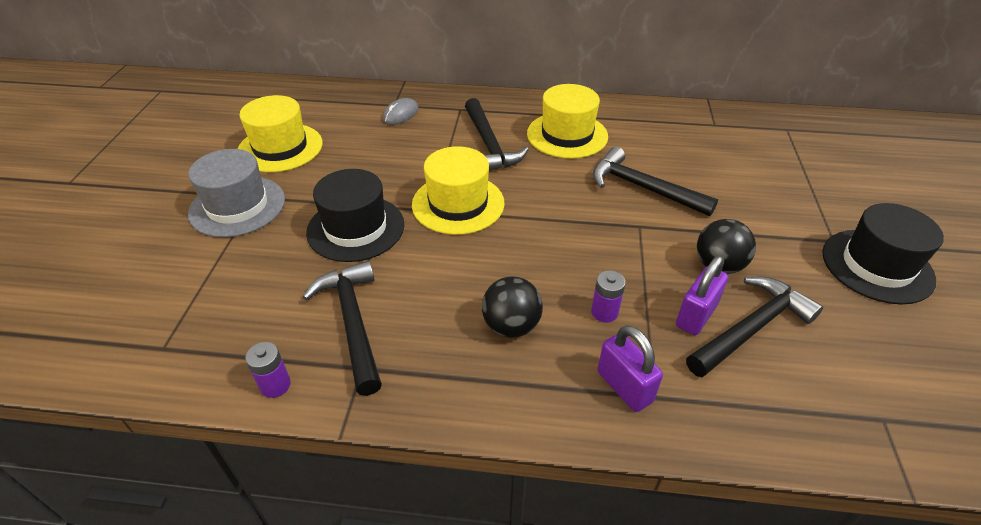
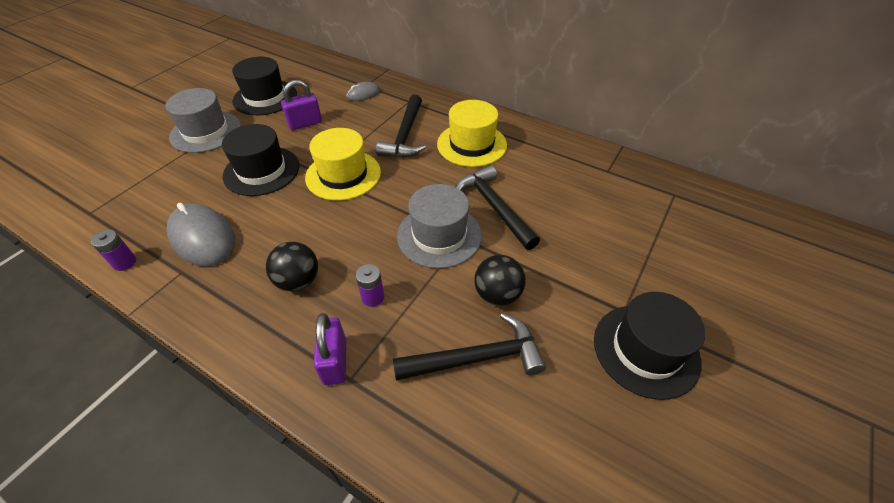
camera: 25 degrees right, 5 degrees up
(280, 147) = (265, 97): yellow hat -> black hat
(352, 323) = (202, 238): black hammer -> grey mouse
(615, 231) = (439, 235): none -> grey hat
(696, 315) = (440, 328): purple padlock -> purple padlock (305, 123)

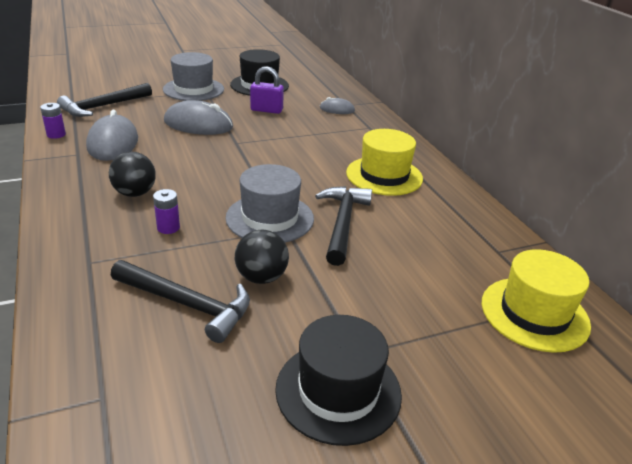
camera: 35 degrees right, 15 degrees down
(261, 171) = (198, 124): black hat -> grey mouse
(335, 361) = (93, 247): purple padlock -> none
(343, 175) = (250, 150): yellow hat -> yellow hat (534, 313)
(405, 135) = (334, 147): black hammer -> black hammer (103, 106)

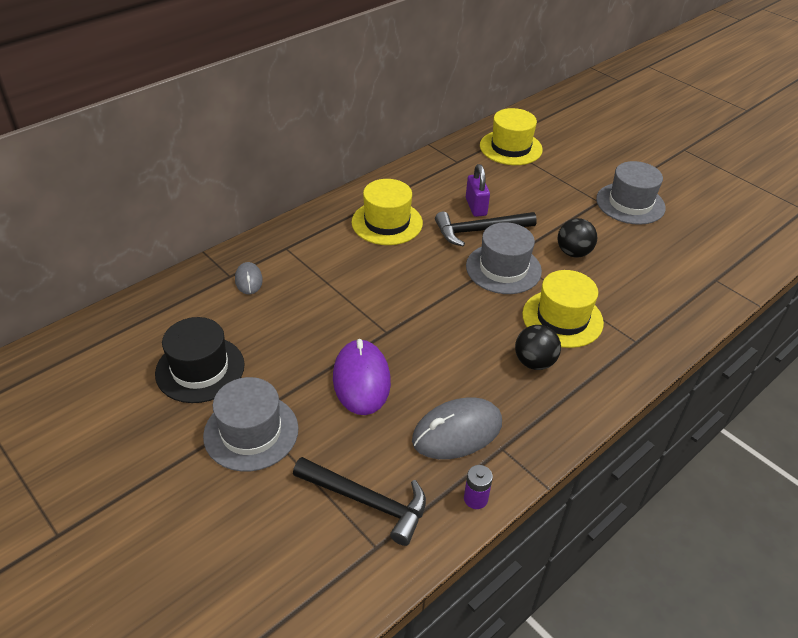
camera: 110 degrees left, 10 degrees up
(168, 227) = (562, 318): purple battery -> yellow hat
(187, 304) = (626, 276): black hammer -> none
(198, 124) = (361, 380): grey mouse -> purple mouse
(266, 110) = (284, 336): purple padlock -> purple padlock (476, 207)
(338, 391) = (630, 203): black hat -> grey hat

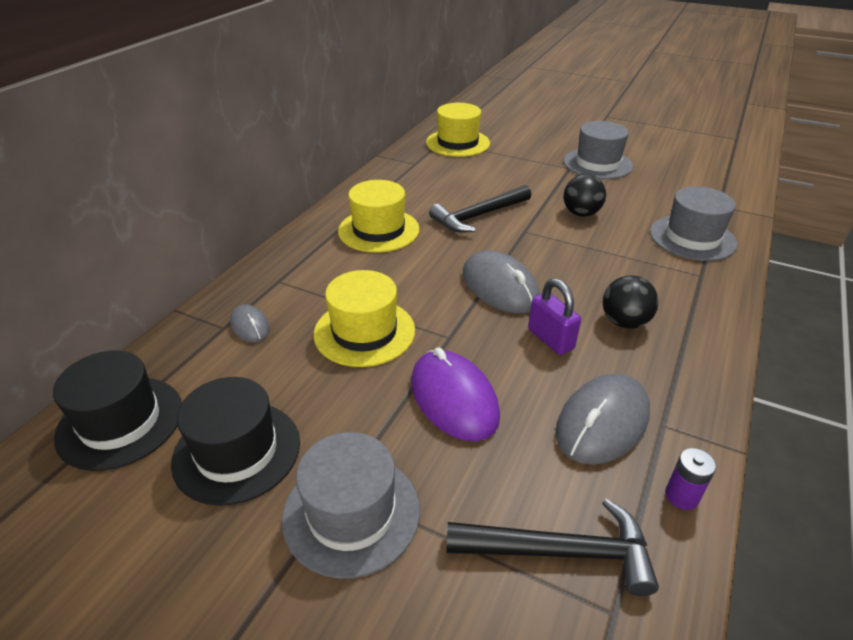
camera: 20 degrees left, 5 degrees down
(138, 325) = (120, 422): none -> black hat
(453, 302) = (500, 287): none -> grey mouse
(476, 207) = (460, 196): purple padlock -> purple padlock (550, 339)
(503, 268) = (526, 243): grey hat -> grey hat (692, 238)
(562, 318) = (617, 273): yellow hat -> yellow hat (364, 332)

